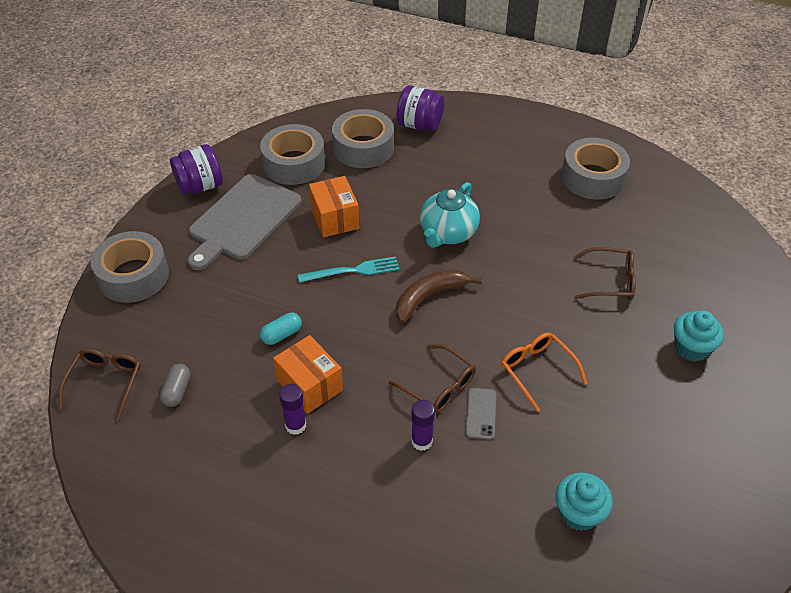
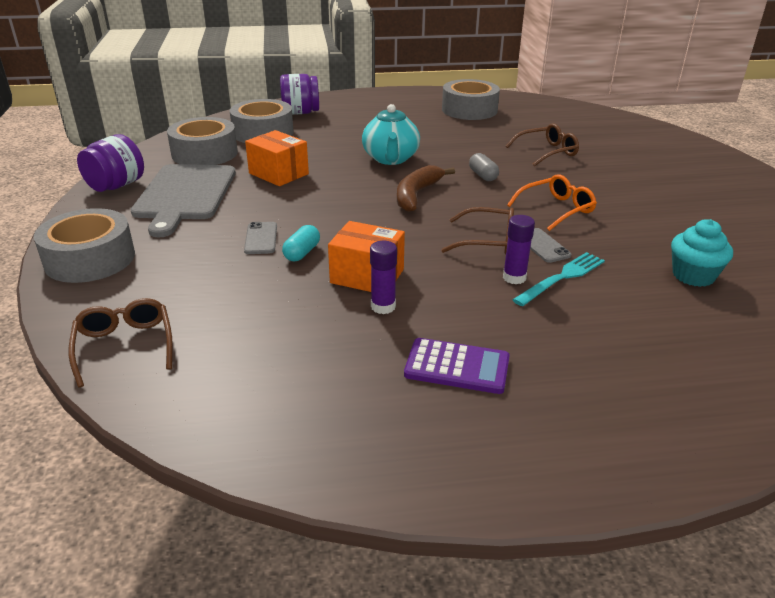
camera: 30 degrees left, 15 degrees down
(177, 391) = (224, 324): grey capsule -> grey capsule (483, 175)
(263, 303) = (261, 238): none -> grey phone
(299, 513) = (457, 367): none -> purple calculator
(353, 271) = (330, 198): turquoise fork -> turquoise fork (562, 277)
(537, 371) = (556, 209): orange glasses -> orange glasses turned 120 degrees clockwise
(691, 348) = (646, 168): turquoise cupcake -> none

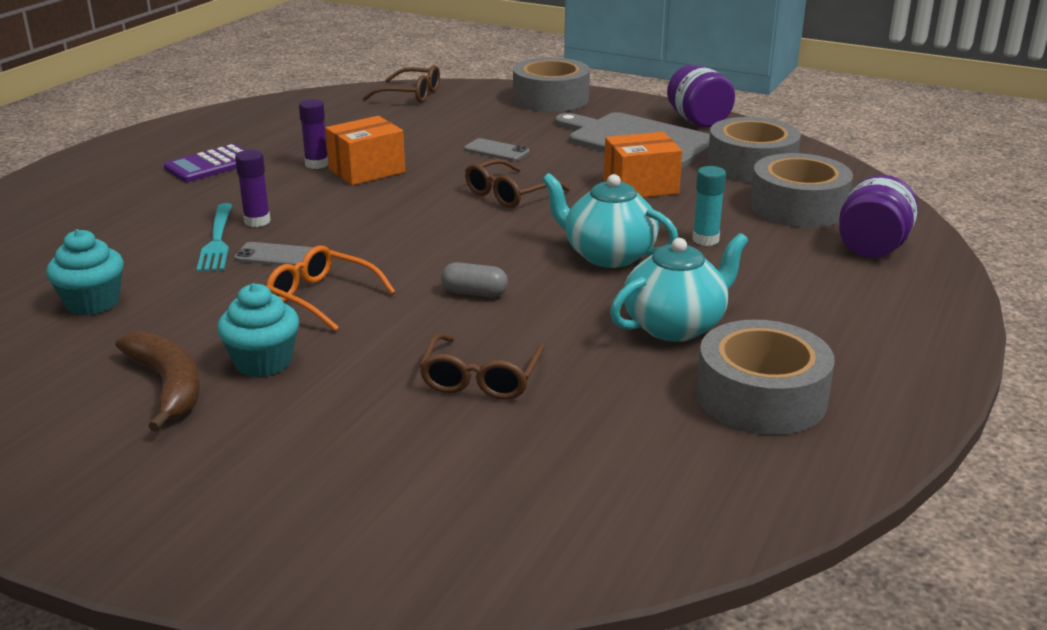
camera: 125 degrees right, 5 degrees down
(302, 253) = (445, 159): turquoise capsule -> none
(338, 143) = (705, 240): none -> turquoise glue stick
(417, 195) = (482, 237): brown banana -> brown banana (168, 386)
(440, 131) = (675, 326): none -> turquoise teapot
(487, 241) = (331, 234): brown glasses -> brown glasses (509, 194)
(556, 209) = (322, 298): orange glasses -> orange glasses turned 120 degrees clockwise
(628, 198) = (263, 362): none -> turquoise cupcake

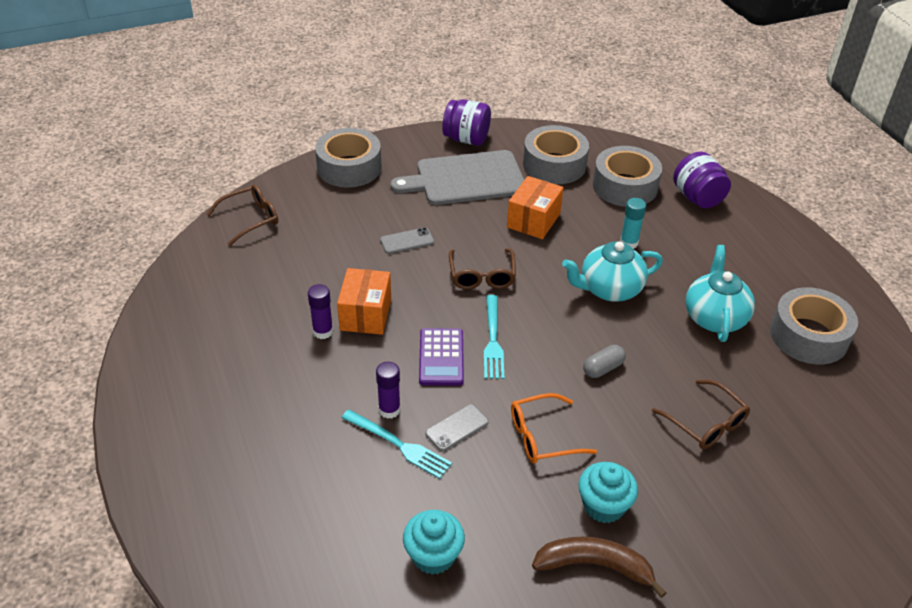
camera: 50 degrees left, 15 degrees up
(211, 165) = (253, 385): purple calculator -> purple calculator (441, 357)
(424, 229) = (493, 340): none -> turquoise fork

